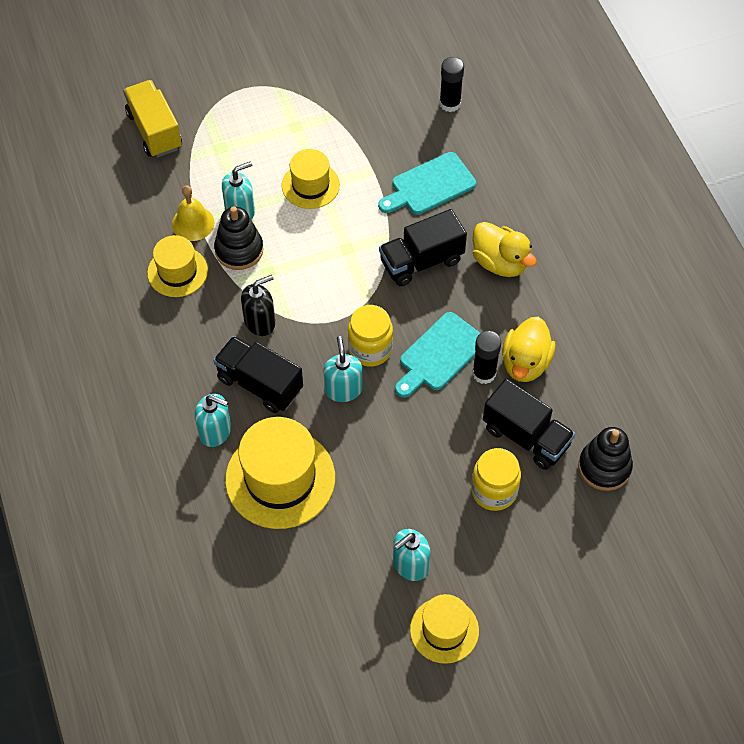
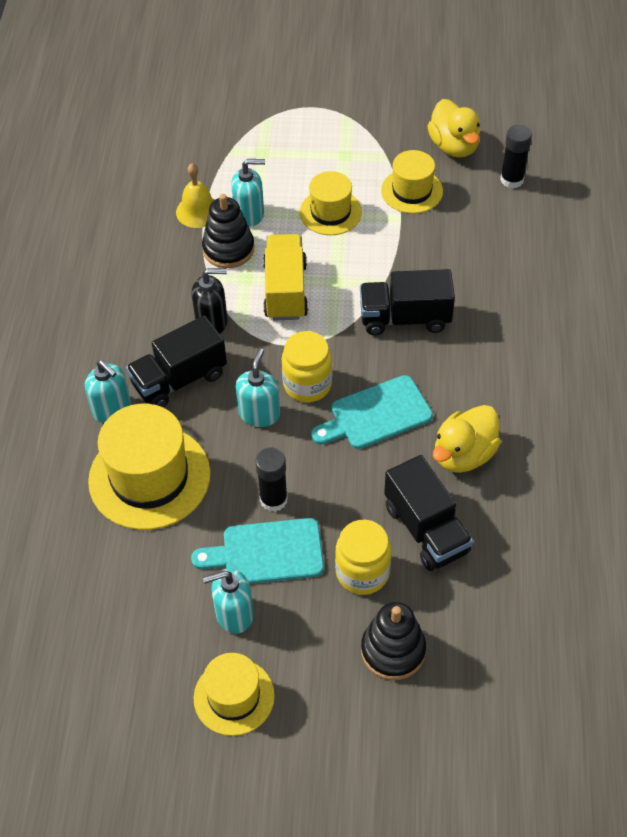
camera: 25 degrees right, 5 degrees down
(154, 131) = (208, 119): yellow truck -> yellow truck (285, 291)
(177, 272) = (159, 250): yellow hat -> yellow hat (412, 191)
(259, 384) = (179, 379): black truck -> black truck turned 90 degrees counterclockwise
(430, 185) = (451, 249): turquoise cutting board -> turquoise cutting board (267, 552)
(484, 373) = (413, 449): black glue stick -> black glue stick (273, 499)
(500, 262) = (487, 346): yellow duck -> yellow duck (454, 146)
(604, 467) = (497, 593): black stacking toy -> black stacking toy (393, 650)

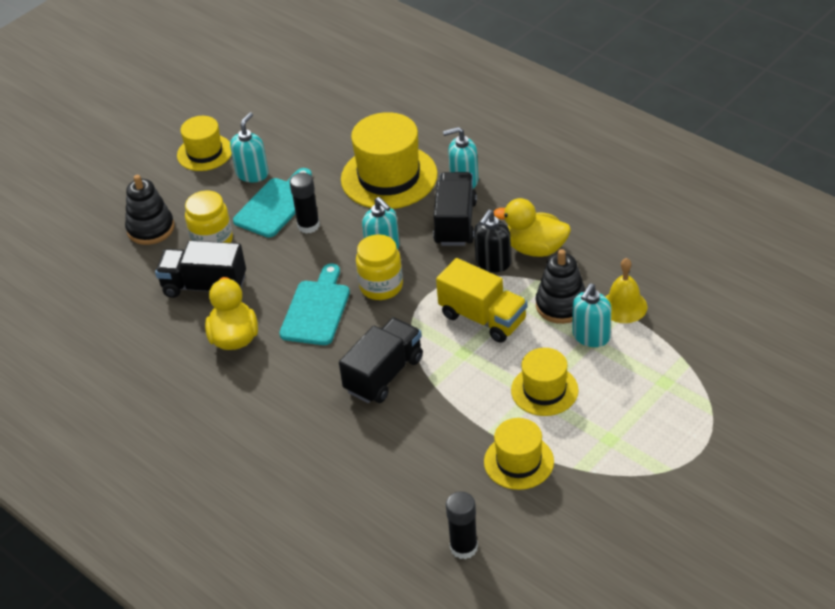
camera: 130 degrees right, 10 degrees down
(454, 146) = (549, 530): yellow duck -> yellow duck (535, 248)

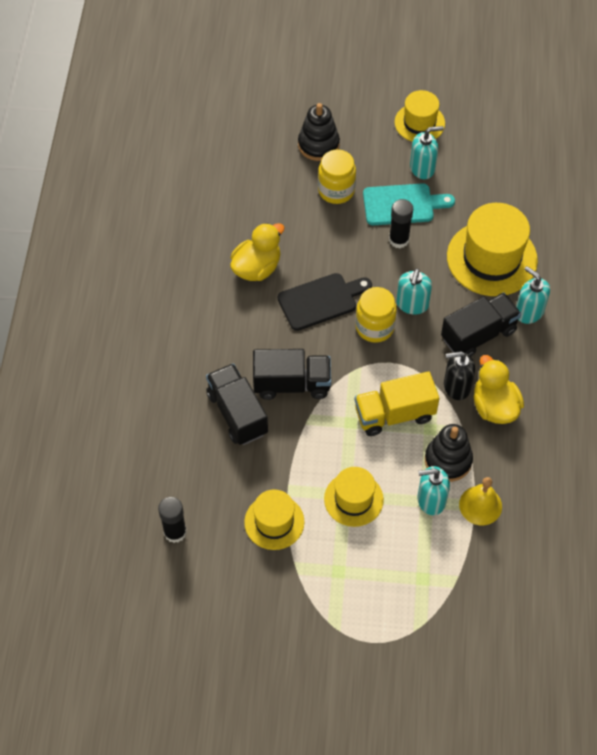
camera: 50 degrees right, 15 degrees up
(204, 286) = (290, 216): black truck -> black truck (237, 413)
(316, 309) = (321, 301): turquoise cutting board -> black cutting board
(483, 318) = (394, 414): yellow truck -> yellow truck turned 75 degrees clockwise

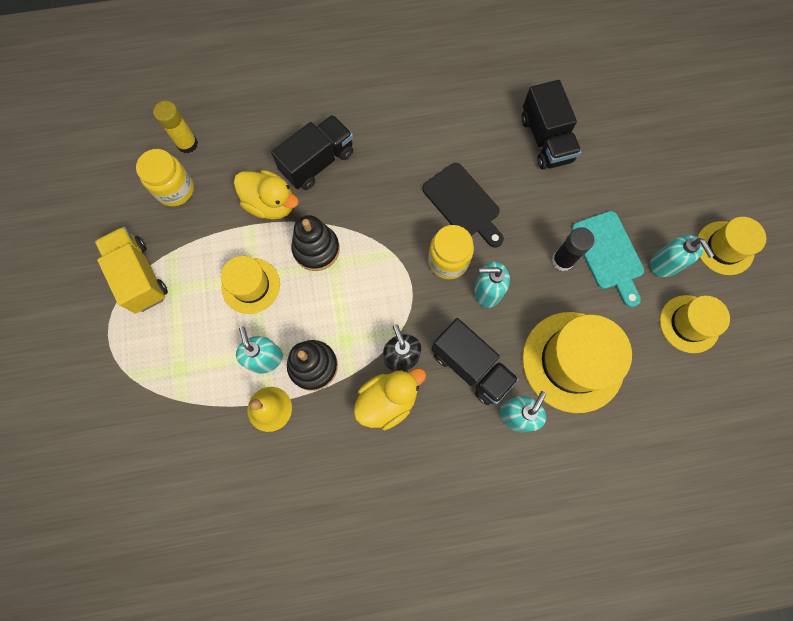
camera: 75 degrees right, 15 degrees up
(175, 532) = (187, 144): black glue stick -> yellow glue stick
(257, 268) = (482, 137): yellow duck -> yellow duck (271, 204)
(274, 522) = (213, 221): yellow hat -> yellow hat (689, 324)
(292, 384) = (361, 201): black truck -> black truck (546, 139)
(318, 145) = (652, 156): black stacking toy -> black stacking toy (316, 249)
(336, 190) = (601, 186): yellow jar -> yellow jar (175, 189)
(394, 414) = (352, 302): yellow truck -> yellow truck (140, 276)

